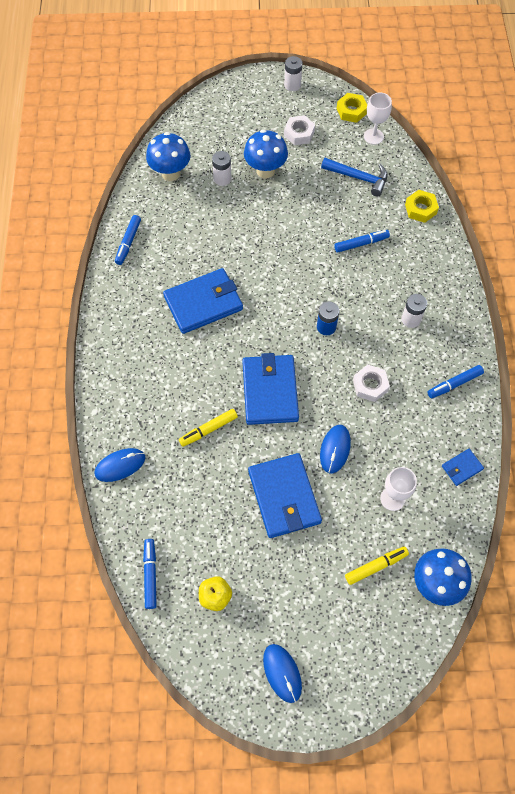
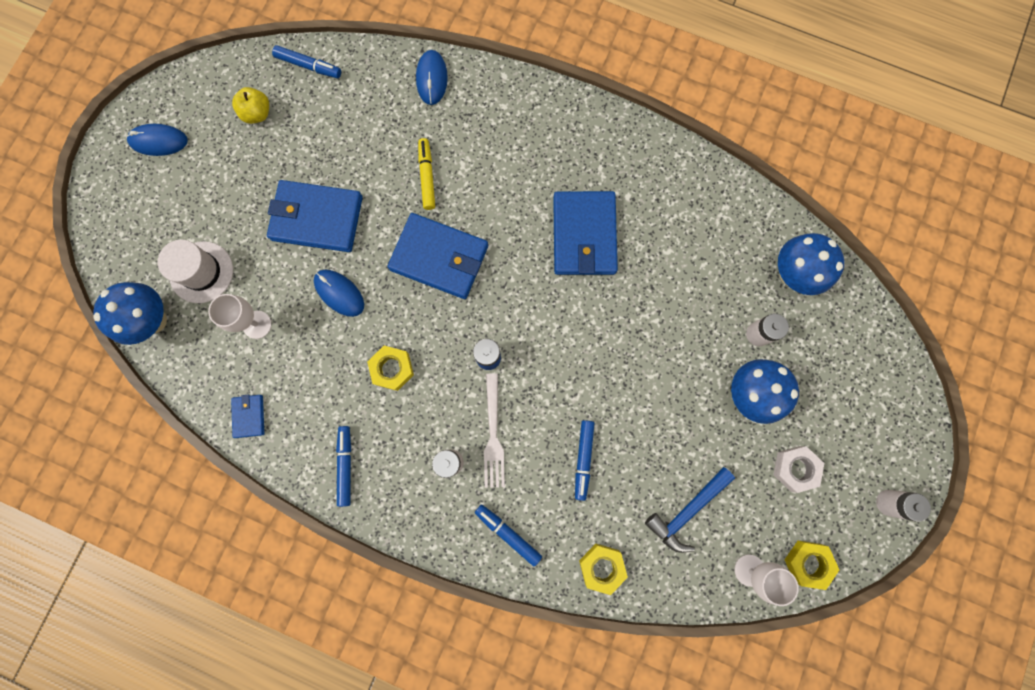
camera: 115 degrees right, 15 degrees up
(128, 243) = (705, 186): blue marker -> blue marker (508, 533)
(370, 385) = (392, 369): white nut -> yellow nut
(376, 566) = (201, 272): yellow marker -> white hat
(377, 301) = (493, 435): none -> white fork

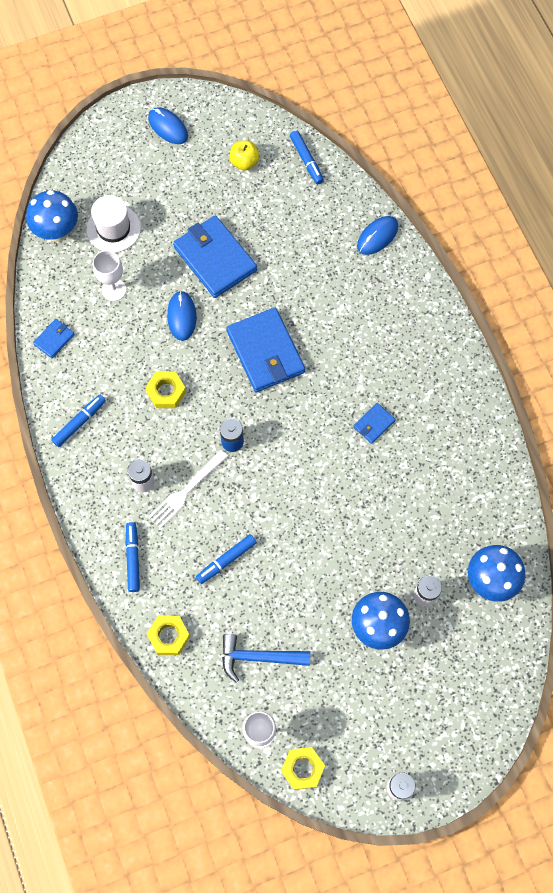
camera: 45 degrees right, 10 degrees down
(427, 177) = (310, 295): yellow marker -> none
(584, 235) = (374, 424): blue wallet -> blue wallet, size x0.46
(795, 468) = (358, 703): white nut -> none

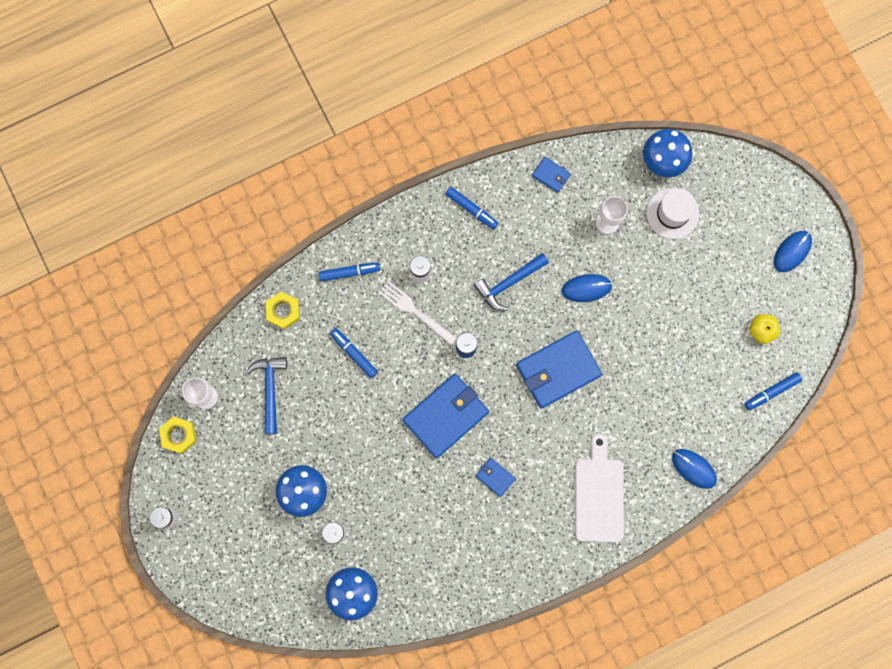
camera: 85 degrees right, 10 degrees up
(166, 392) = (509, 283): yellow nut -> blue hammer
(215, 258) = (651, 313): blue wallet -> blue wallet (446, 416)
(399, 325) = (599, 495): none -> white cutting board

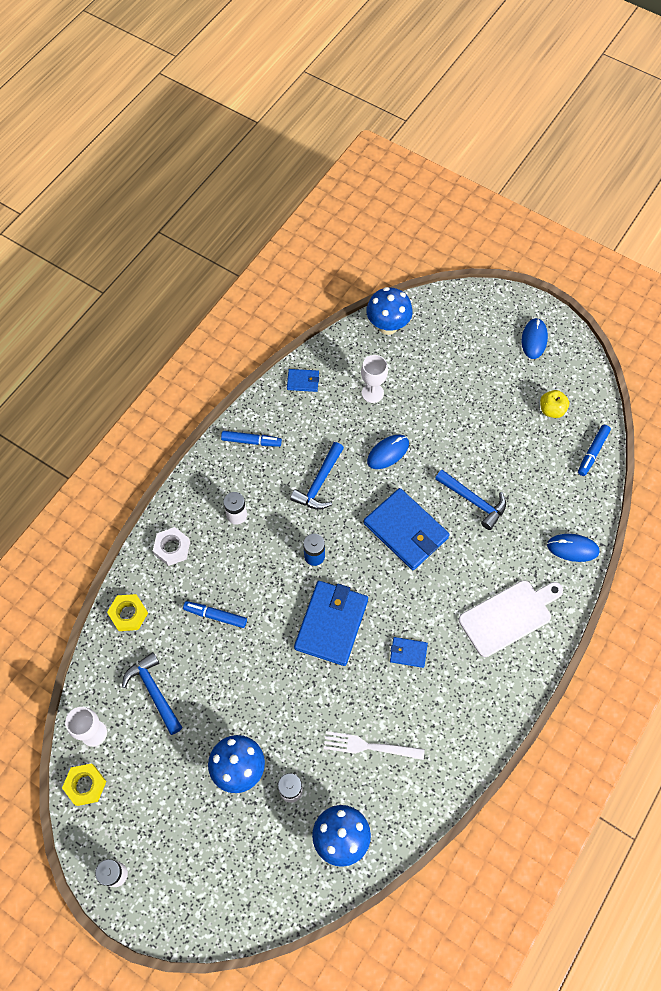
camera: 30 degrees left, 15 degrees down
(349, 272) = (172, 548): blue marker -> white nut
(415, 311) = (250, 550): white fork -> white fork (369, 746)
(558, 370) = (406, 531): blue wallet -> blue wallet turned 75 degrees counterclockwise
(599, 495) = (508, 616): white cutting board -> white cutting board turned 90 degrees clockwise
(634, 376) = (473, 501): none -> blue hammer
(672, 213) = (421, 360): white hat -> none

